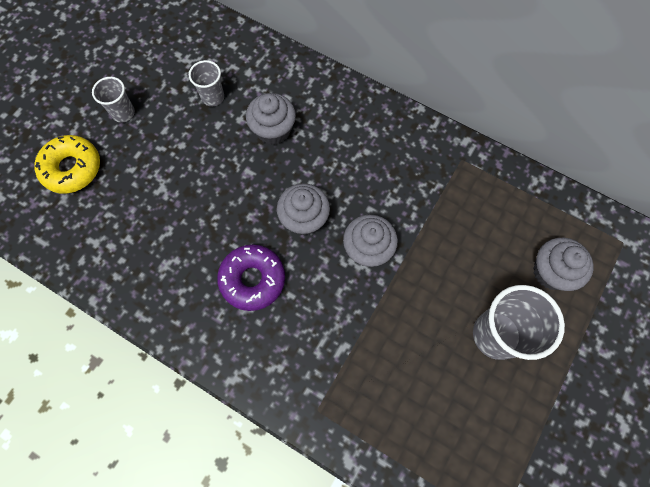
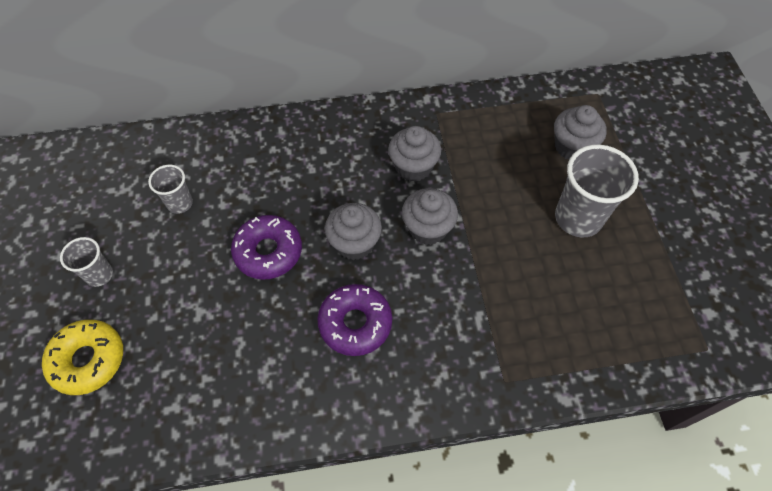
camera: 40 degrees left, 10 degrees down
(240, 179) = (268, 252): none -> purple donut
(273, 130) = (262, 193): grey cupcake -> grey cupcake (413, 167)

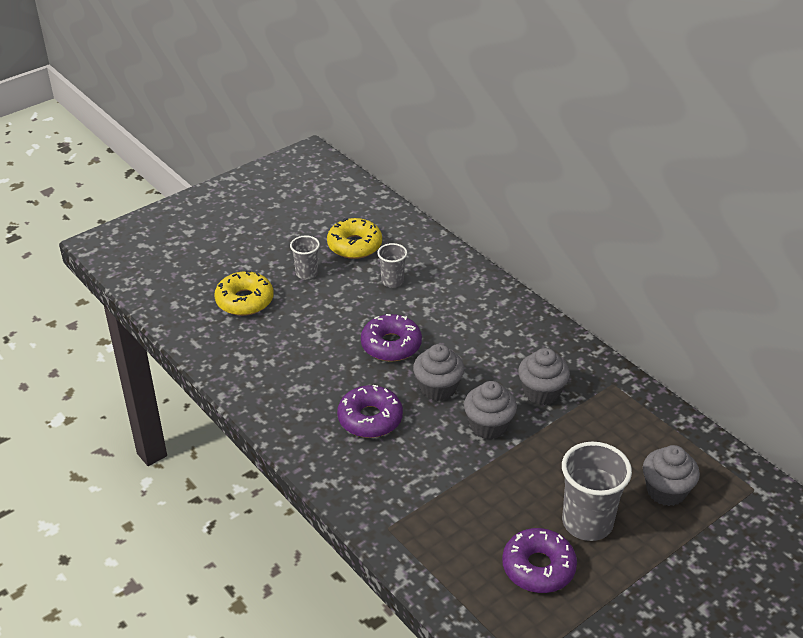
camera: 60 degrees right, 20 degrees down
(97, 208) = (354, 245): none -> yellow donut
(609, 281) = (538, 567): none -> purple donut

